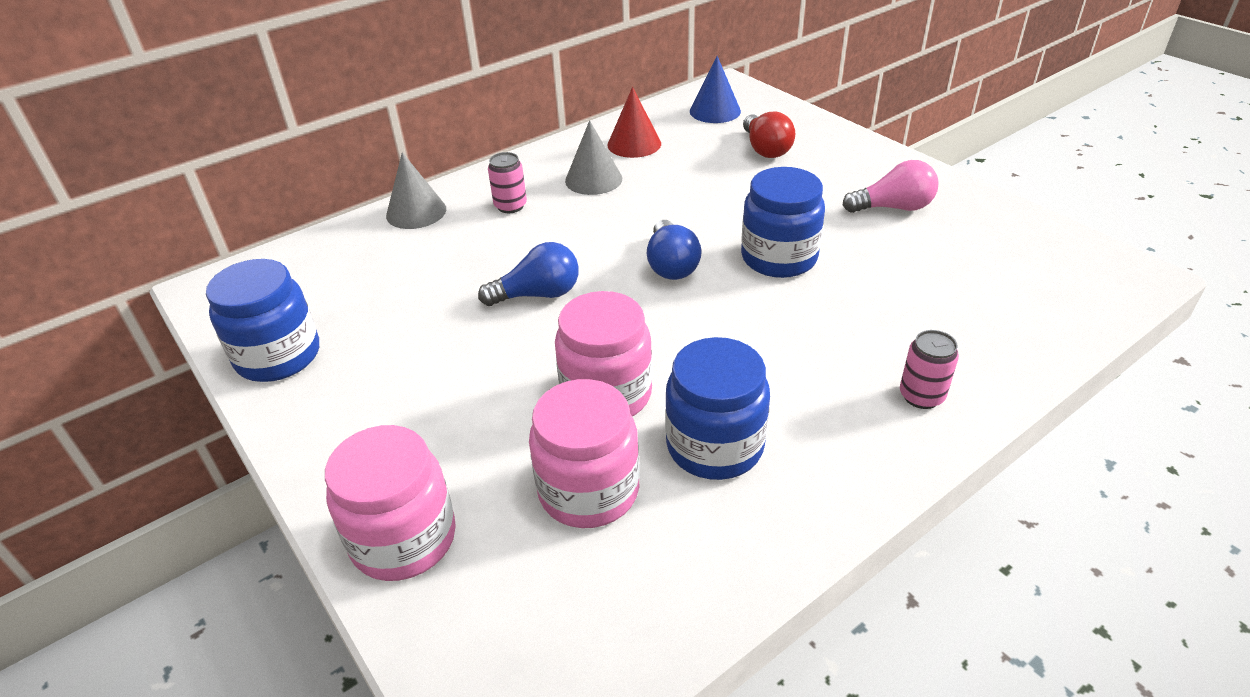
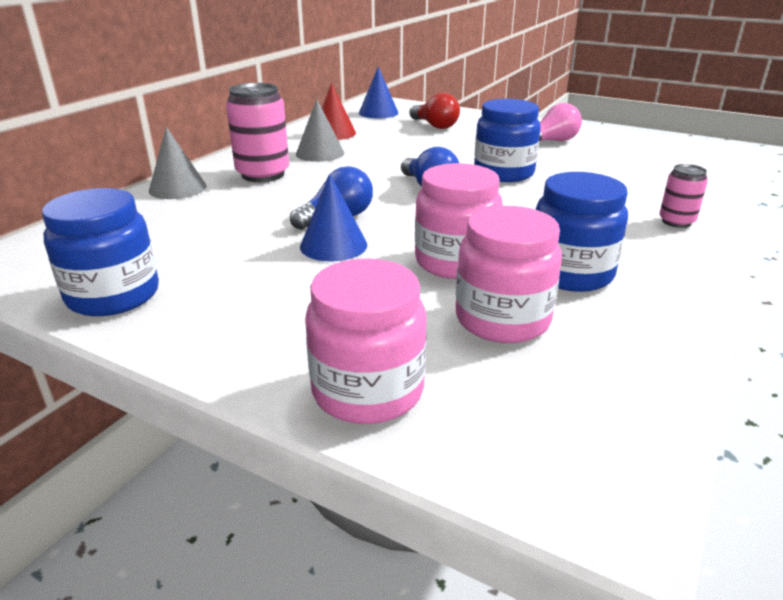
camera: 25 degrees left, 10 degrees down
(505, 337) = (333, 245): none -> blue cone
(510, 206) = (263, 174): pink can -> pink can, size x1.81

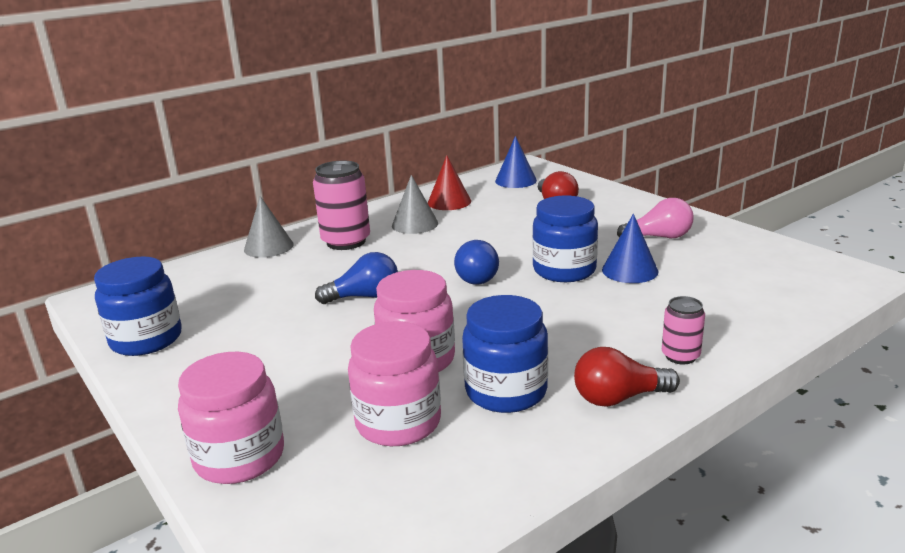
camera: 25 degrees right, 5 degrees down
(333, 245) = (335, 324): blue cone -> blue cone (630, 270)
(670, 261) = (618, 398): none -> red light bulb

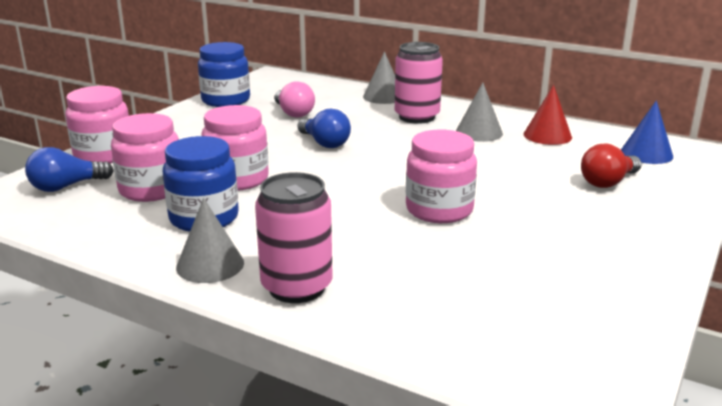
camera: 65 degrees right, 0 degrees up
(475, 276) = (393, 174): blue light bulb -> blue light bulb (66, 187)
(564, 270) = (439, 210): blue jar -> pink jar
(618, 398) = (210, 265): red light bulb -> grey cone
(630, 270) = (468, 242): blue cone -> none
(659, 237) = (576, 250): pink light bulb -> pink light bulb (293, 113)
(680, 356) = (297, 287): pink can -> pink can, size x1.81

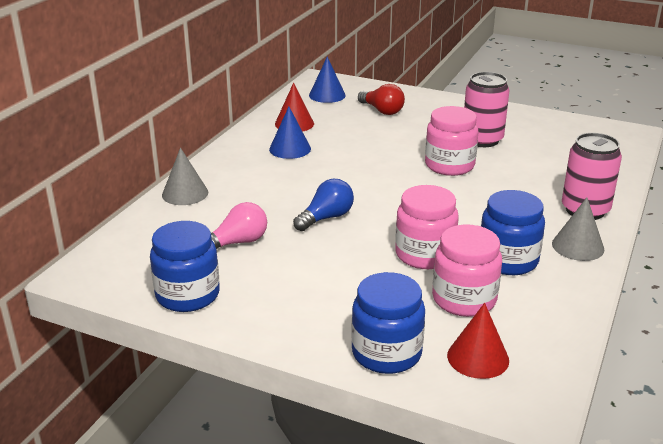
camera: 95 degrees left, 5 degrees up
(66, 187) = (478, 357): blue light bulb -> red cone
(103, 155) = (386, 353): pink jar -> blue jar
(417, 117) = (250, 175): pink can -> pink can (482, 140)
(479, 132) = (290, 149): grey cone -> blue cone

